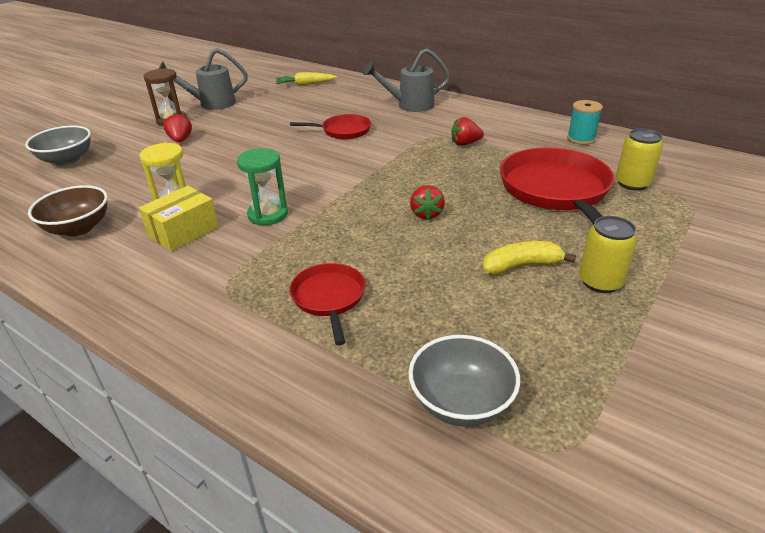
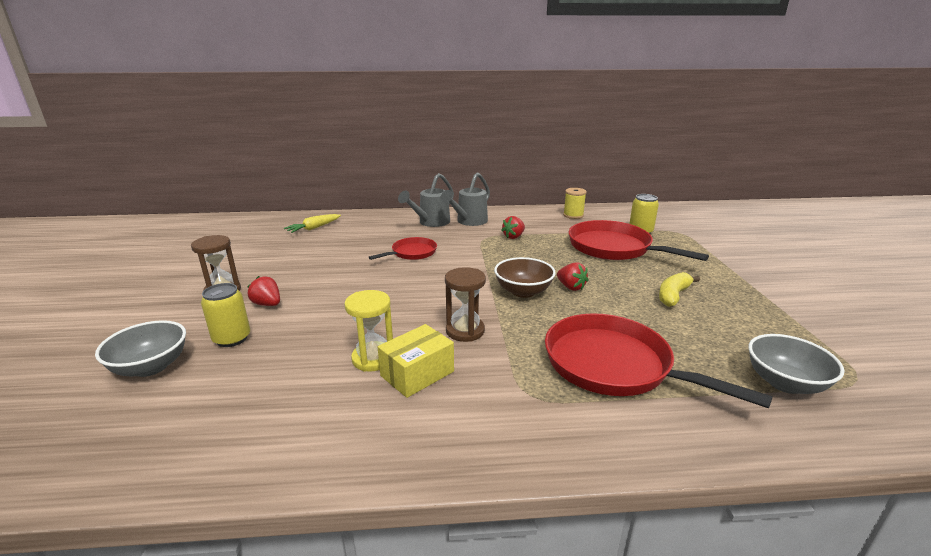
camera: 40 degrees left, 10 degrees down
(78, 228) = (298, 420): brown bowl -> brown bowl (523, 291)
(183, 232) = (417, 373): yellow box -> yellow box turned 45 degrees clockwise
(211, 103) = (243, 265): grey watering can -> grey watering can (469, 222)
(268, 215) = (465, 331): green hourglass -> brown hourglass
(329, 298) = (614, 365): red pan -> red pan, size x1.85
(581, 139) = (573, 215): turquoise spool -> yellow spool
(600, 282) = (719, 287): yellow can -> yellow can (232, 338)

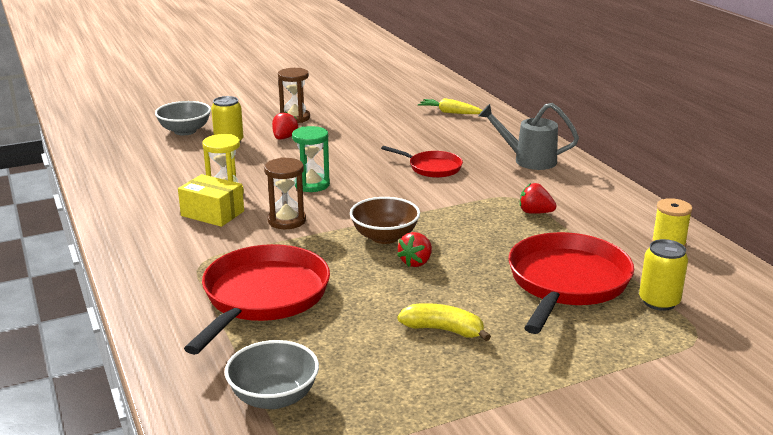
camera: 70 degrees right, 0 degrees up
(397, 307) = (312, 185): none -> green hourglass
(469, 222) = (556, 179): grey watering can -> none

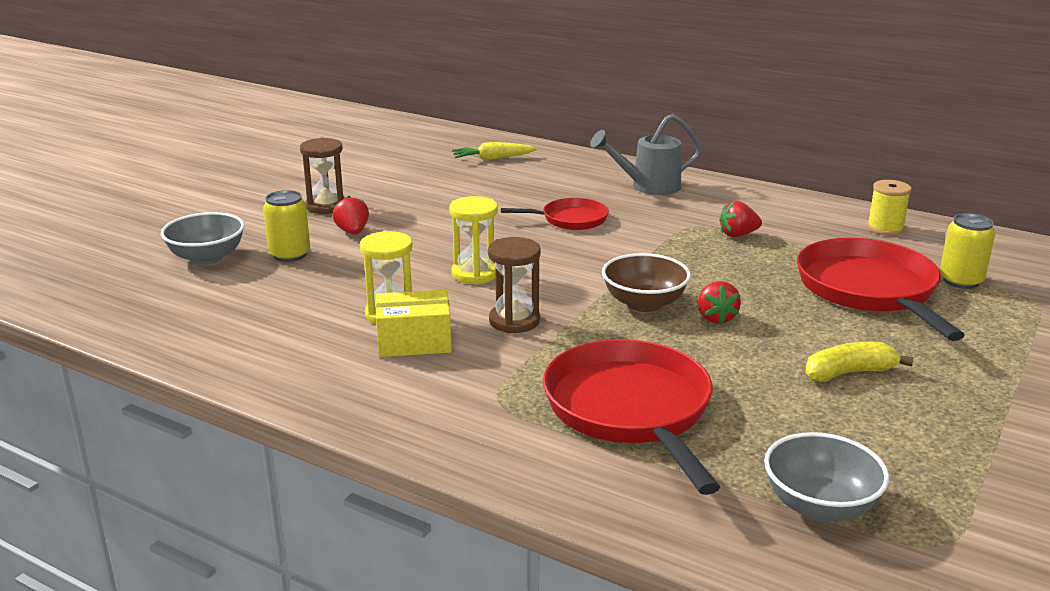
camera: 35 degrees left, 0 degrees up
(312, 185) = (475, 274): green hourglass -> yellow hourglass

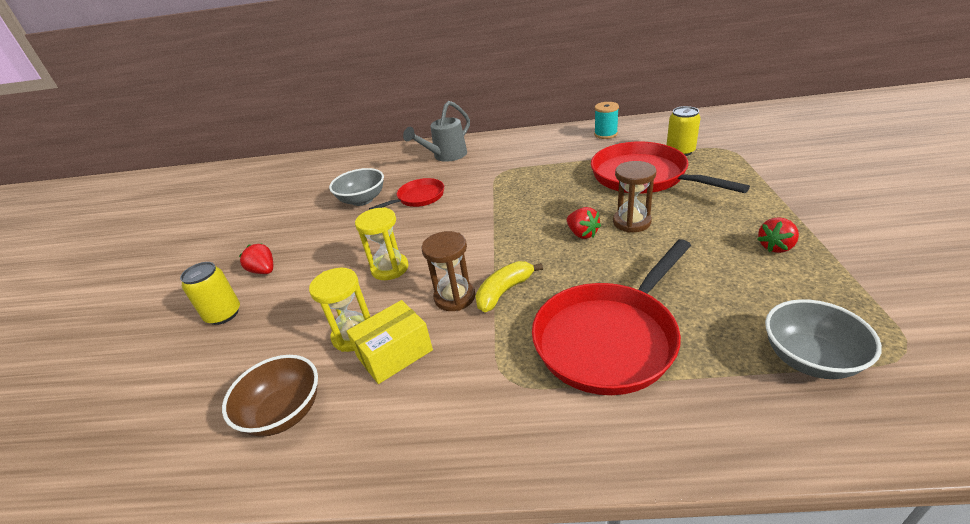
camera: 25 degrees left, 10 degrees up
(207, 257) = (145, 350): grey bowl -> grey bowl (362, 200)
(326, 206) = (225, 256): brown hourglass -> brown hourglass (631, 222)
(493, 159) = (325, 172): yellow carrot -> none
(630, 410) = (609, 338): red pan -> red pan turned 90 degrees counterclockwise
(644, 303) = (527, 242): brown bowl -> brown bowl (284, 413)
(737, 235) = (532, 169): red strawberry -> red strawberry (775, 247)
(849, 373) = (700, 240): yellow banana -> yellow banana (504, 292)
(885, 228) = (605, 134): yellow spool -> turquoise spool

